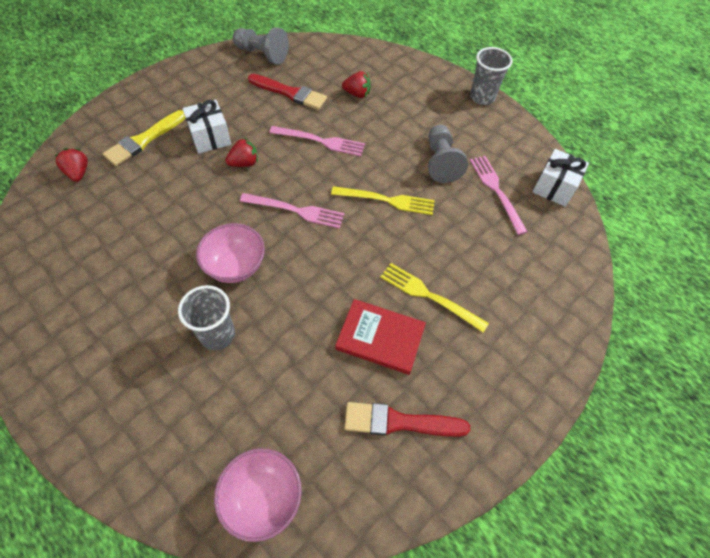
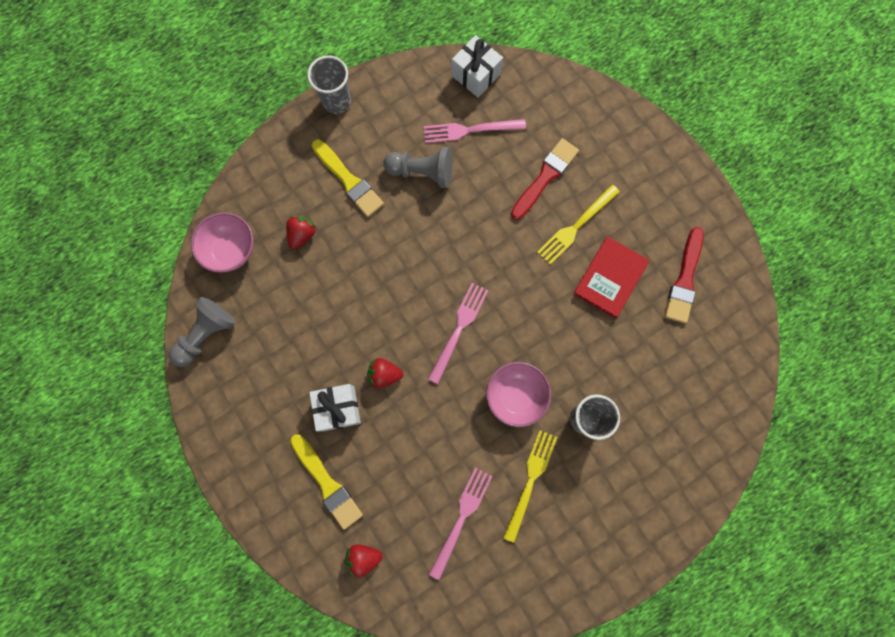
camera: 75 degrees left, 20 degrees up
(244, 163) = (384, 374): red strawberry -> red strawberry turned 75 degrees counterclockwise
(262, 497) = (727, 394): pink bowl -> pink bowl (231, 250)
(290, 93) = (284, 310): red brush -> red brush (545, 177)
(321, 141) = (368, 288): pink fork -> pink fork (461, 517)
(388, 200) = (462, 237): yellow fork -> yellow fork (530, 480)
(414, 115) = (349, 181): none -> yellow brush

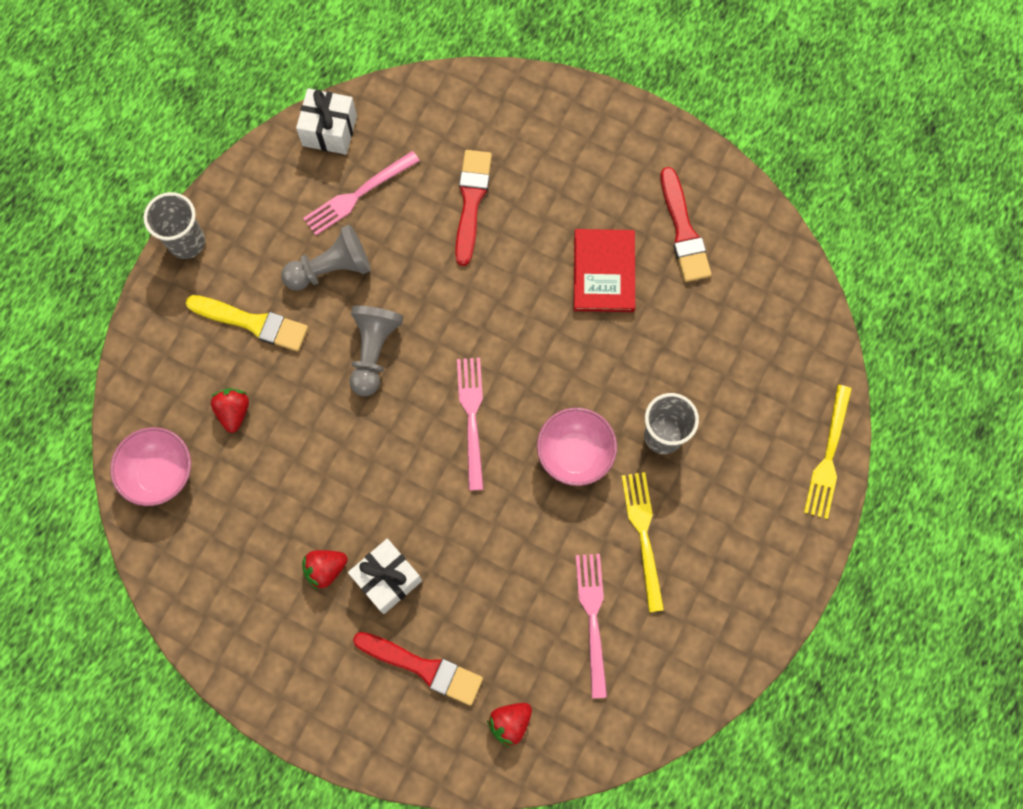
camera: 30 degrees left, 5 degrees down
(206, 334) = (187, 583): grey pawn -> grey pawn (373, 352)
(327, 483) = (423, 667): yellow brush -> red brush
(384, 374) = (417, 512): red strawberry -> red strawberry (325, 569)
(575, 227) = (535, 238): yellow fork -> yellow fork (828, 457)

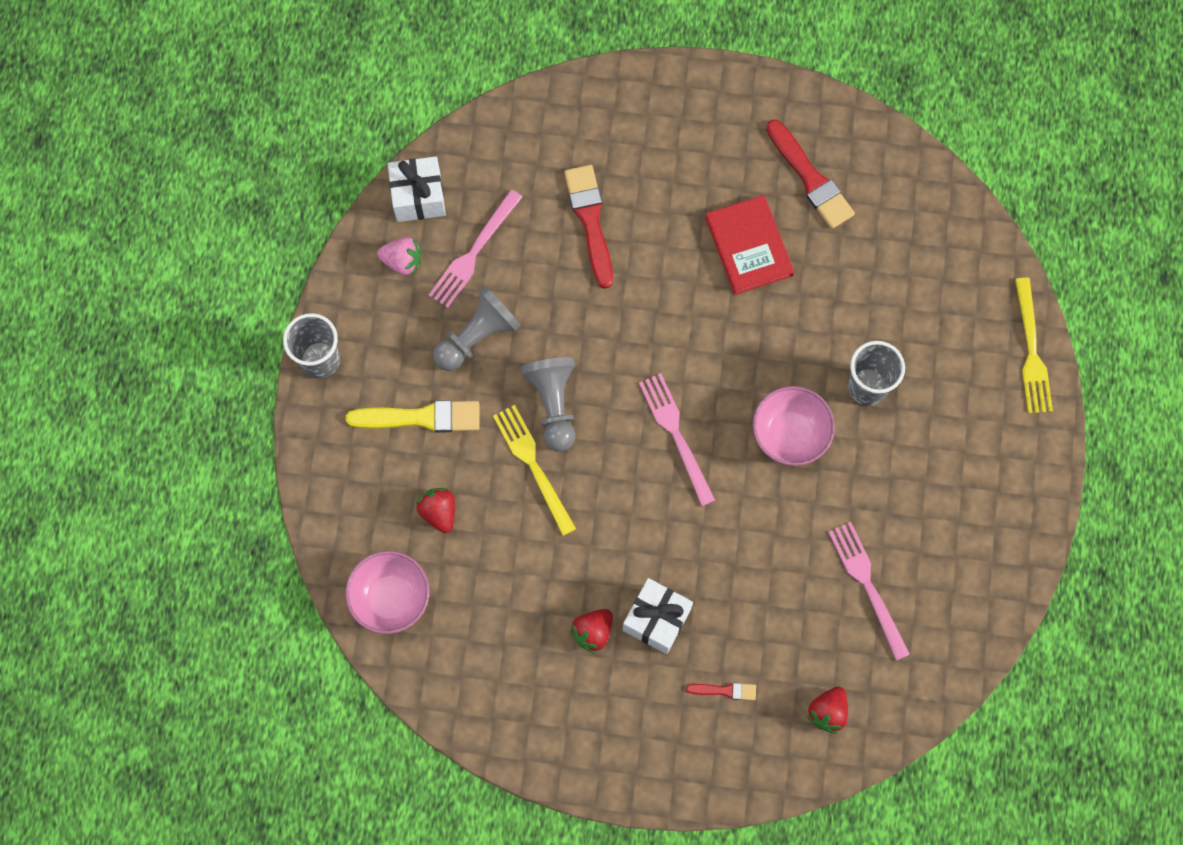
camera: 20 degrees left, 0 degrees up
(293, 181) = (402, 261): none -> pink strawberry
(423, 667) = (725, 690): red brush -> red brush, size x0.51
(643, 534) = (884, 488): yellow fork -> yellow fork (532, 464)

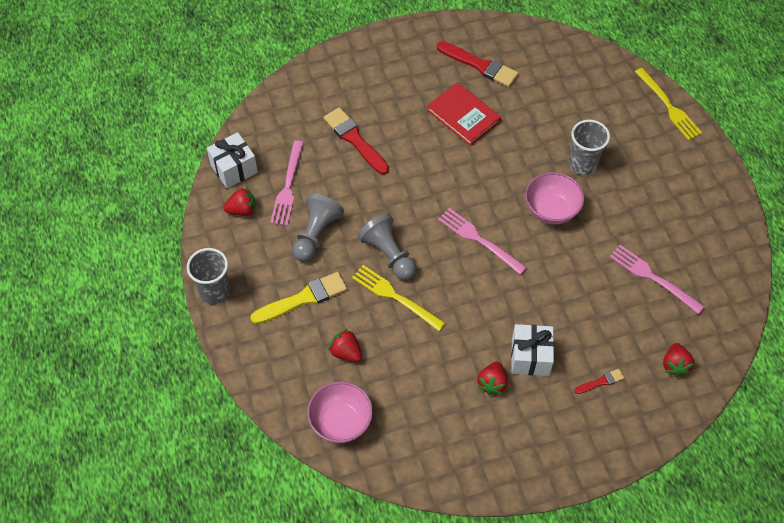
camera: 25 degrees left, 15 degrees down
(402, 261) = (242, 210): pink strawberry -> red strawberry

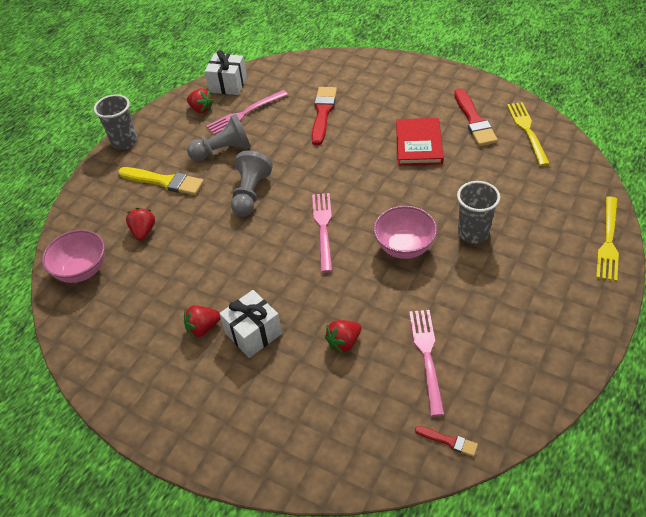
camera: 50 degrees right, 10 degrees down
(394, 296) = (218, 221): yellow fork -> yellow fork (527, 130)
(601, 382) = (281, 396): red brush -> red brush (449, 441)
(675, 365) = (358, 438): red strawberry -> red strawberry (344, 342)

